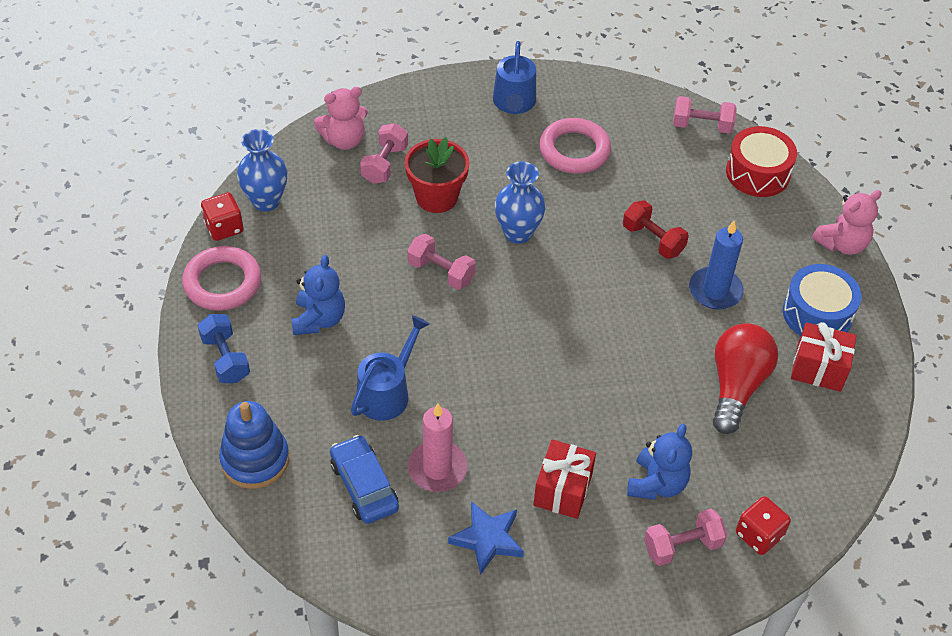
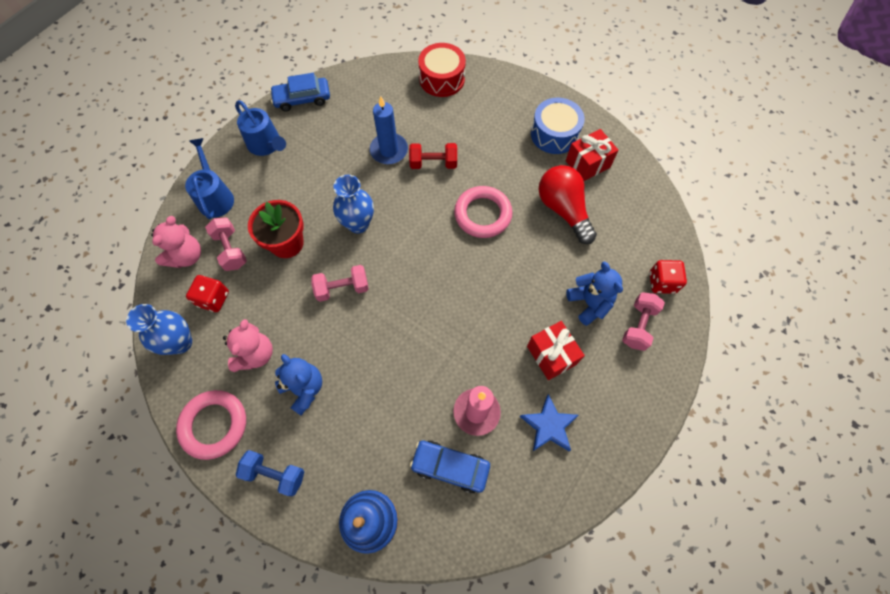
camera: 45 degrees left, 15 degrees up
(224, 227) = (172, 386): red dice -> red dice (213, 299)
(387, 392) = (397, 394): blue watering can -> blue watering can (215, 196)
(574, 150) = (333, 146): pink ring -> pink ring (482, 214)
(594, 88) = (302, 99): none -> blue car
(702, 126) = (384, 74): pink dumbbell -> none
(715, 291) = (495, 165): blue candle -> blue candle (389, 150)
(842, 244) = (523, 85): pink teddy bear -> pink teddy bear (255, 354)

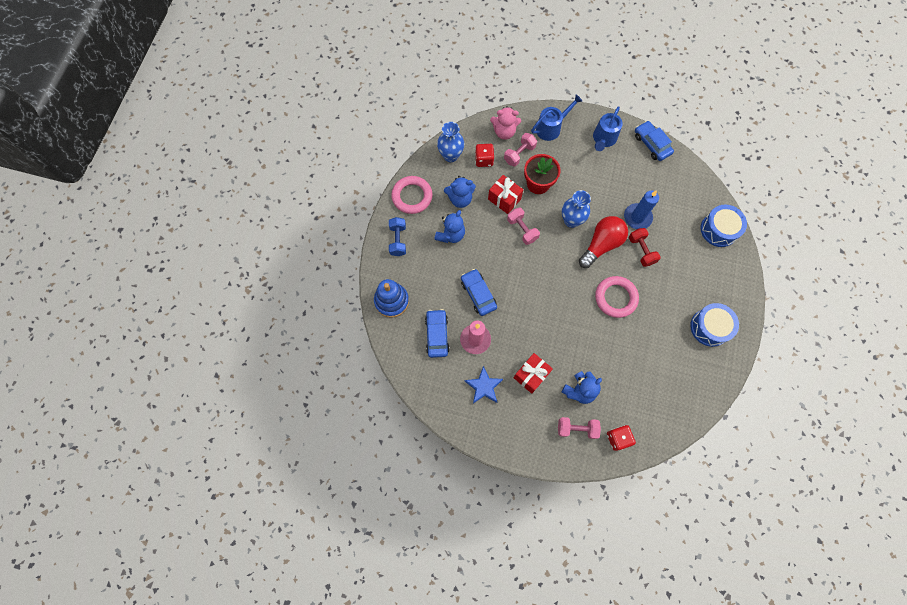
camera: 70 degrees right, 5 degrees up
(255, 354) = (460, 199): pink teddy bear -> blue teddy bear
(411, 383) = (478, 294): none -> blue car
(442, 79) = (719, 230): red drum -> blue drum
(563, 209) = (646, 352): red light bulb -> red light bulb (601, 245)
(587, 164) = (694, 359): red gift -> red gift (504, 199)

